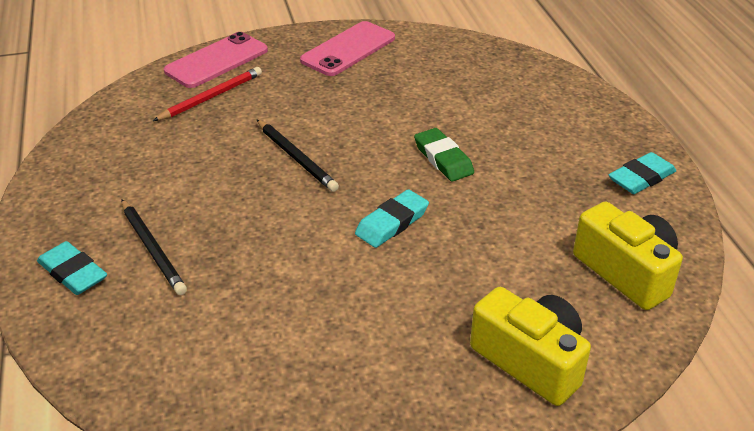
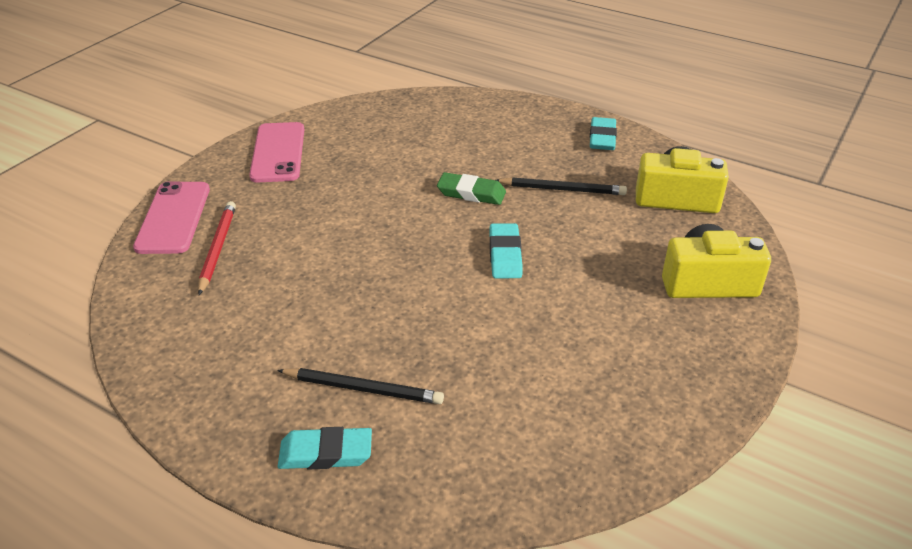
camera: 45 degrees left, 0 degrees up
(296, 158) = (366, 253): black pencil -> black pencil (562, 189)

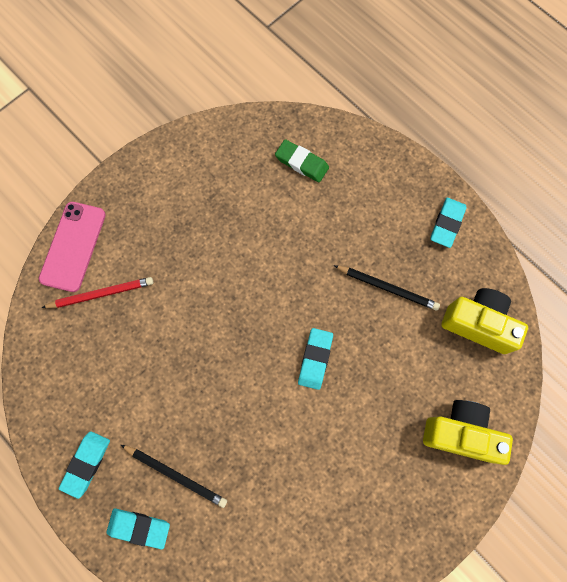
camera: 15 degrees right, 35 degrees up
(218, 248) = (101, 294): red pencil -> red pencil turned 60 degrees clockwise
(231, 403) = (86, 464): none -> turquoise eraser
(278, 153) = (167, 178): pink phone -> none
(471, 193) = (311, 274): green eraser -> green eraser (301, 163)

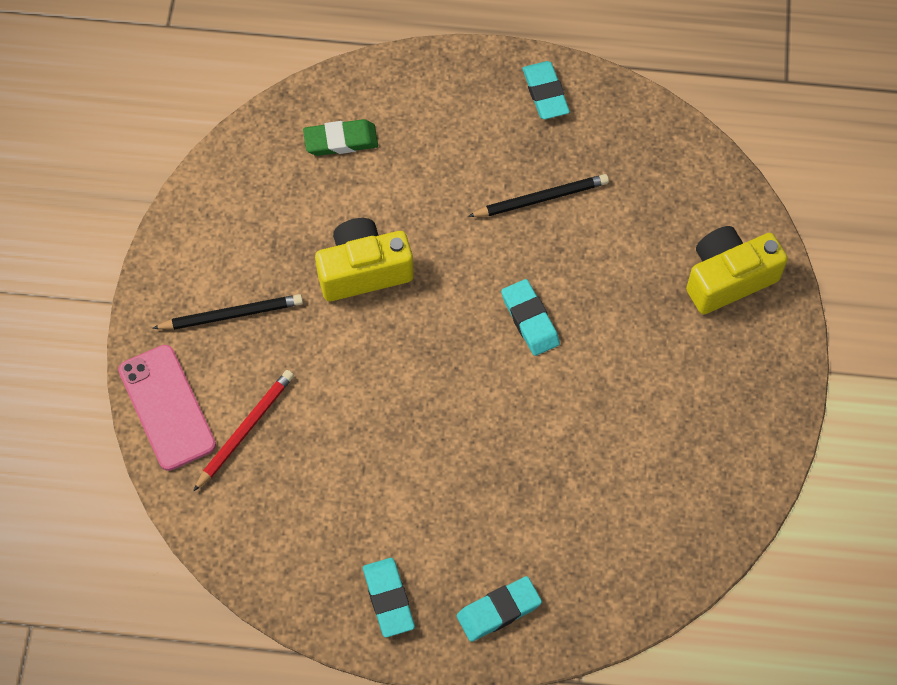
camera: 40 degrees left, 10 degrees down
(175, 475) = (490, 535): black pencil -> black pencil (231, 315)
(478, 324) = (658, 166): yellow camera -> yellow camera (363, 271)

